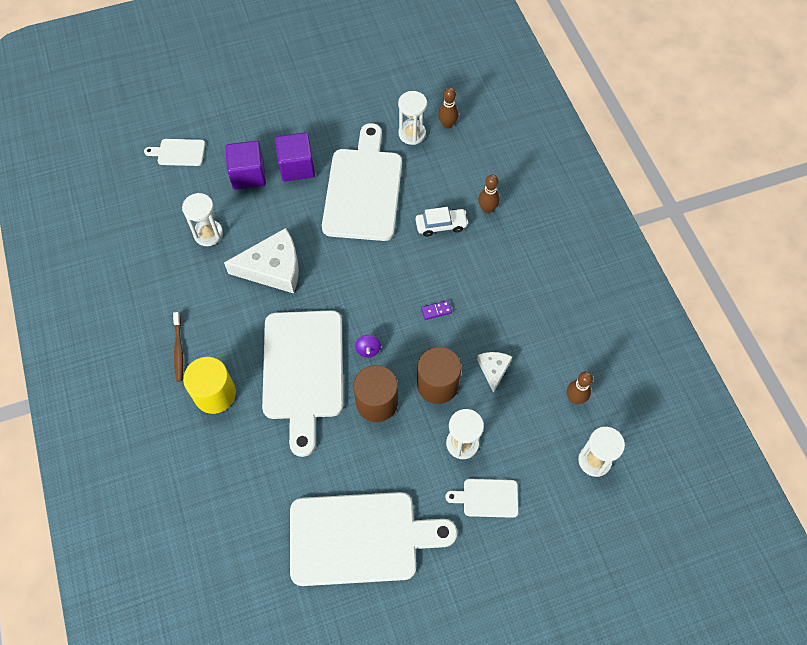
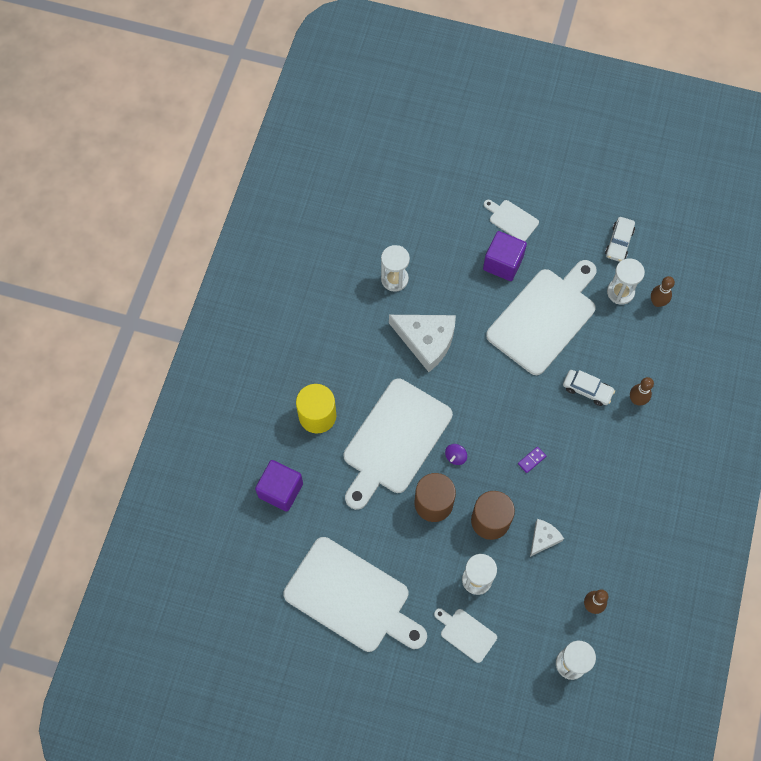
camera: 35 degrees right, 5 degrees up
(178, 349) = (312, 362): brown toothbrush -> none
(179, 152) = (416, 192): white cutting board -> white cutting board (512, 219)
(248, 175) = (458, 246): purple cube -> purple cube (280, 490)
(383, 97) = (619, 242): none -> white car
(436, 310) = (531, 460): purple domino -> purple domino turned 60 degrees counterclockwise

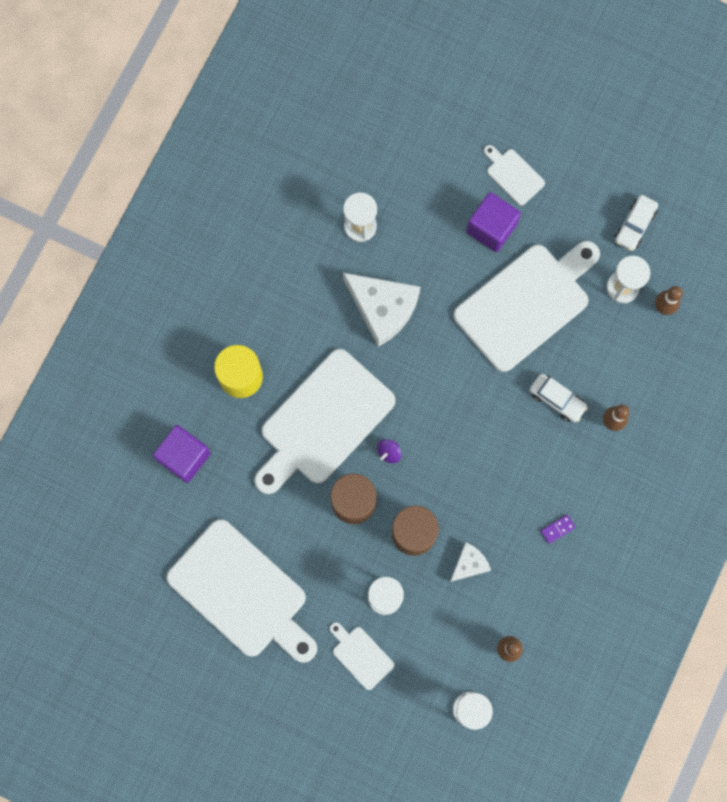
camera: 10 degrees right, 10 degrees up
(531, 460) = (475, 471): purple domino -> purple domino (557, 529)

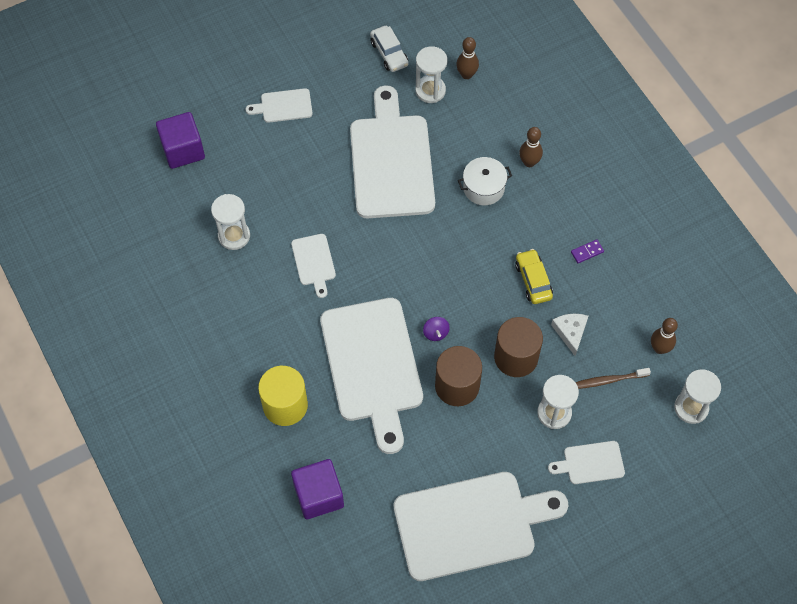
camera: 55 degrees left, 15 degrees down
(382, 308) = (314, 262): white cheese -> white cutting board
(446, 623) = (608, 380): none -> brown toothbrush
(491, 228) = (312, 147): purple cube -> purple cube (183, 150)
(496, 501) = (533, 280): none -> yellow car
(557, 399) = (483, 188): white car -> white pot
(557, 529) = (587, 252): purple domino -> purple domino turned 60 degrees clockwise

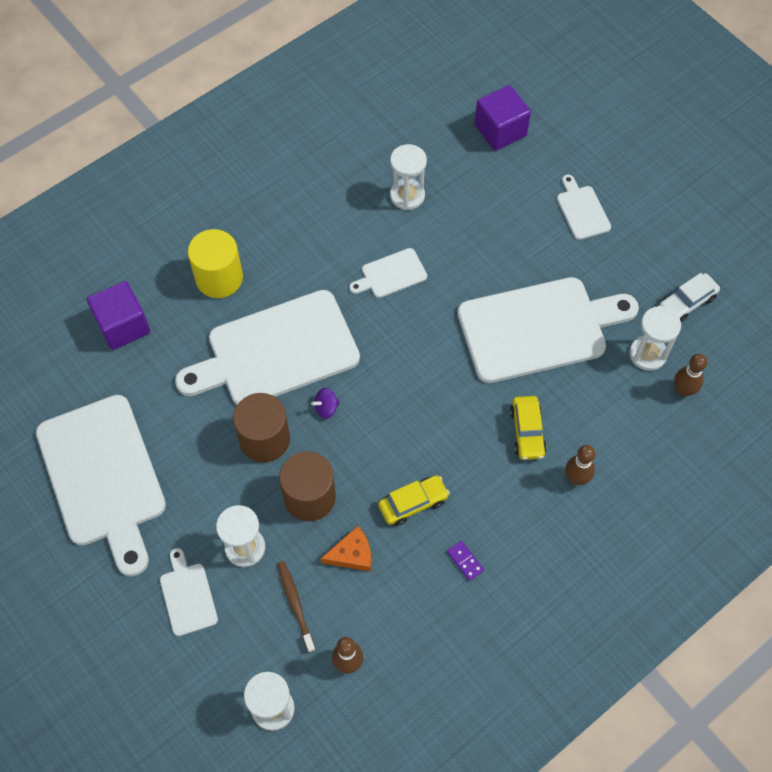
camera: 80 degrees right, 0 degrees up
(483, 188) = (527, 432): white pot -> yellow car
(570, 332) = (352, 554): white cheese -> orange cheese

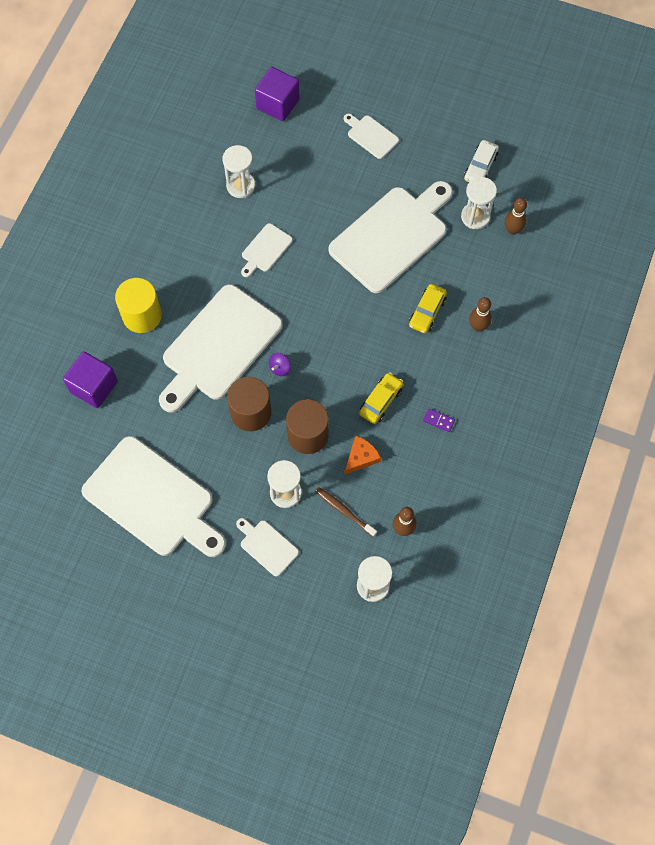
camera: 30 degrees left, 5 degrees up
(527, 432) = (427, 312): yellow car -> yellow car turned 60 degrees clockwise

